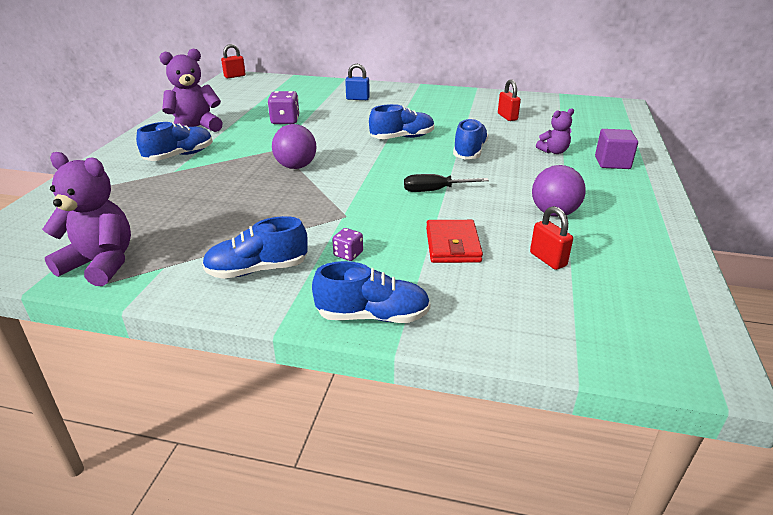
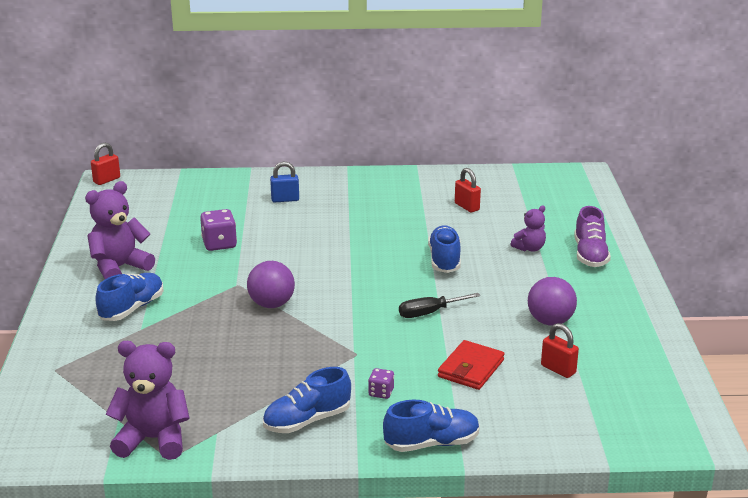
camera: 15 degrees left, 5 degrees down
(402, 138) = (365, 251): blue shoe -> none
(452, 245) = (471, 368): red wallet -> red wallet turned 45 degrees clockwise
(612, 162) = (590, 255): purple cube -> purple shoe

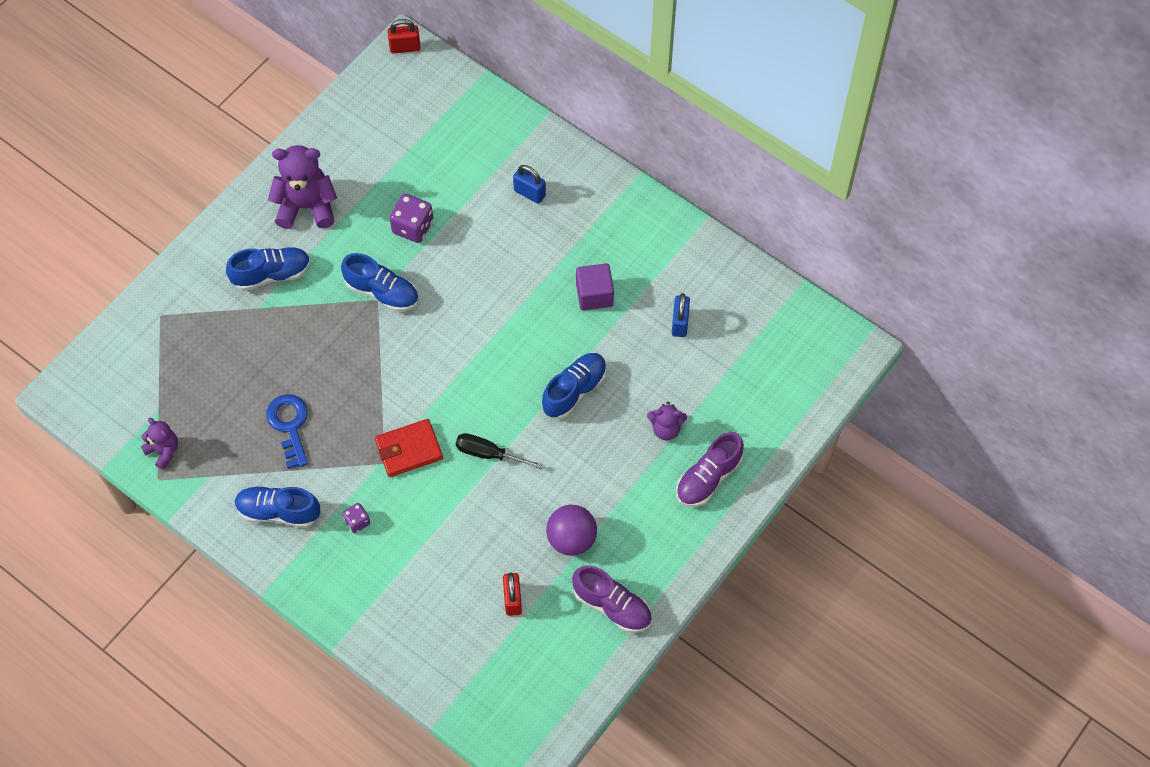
camera: 40 degrees right, 35 degrees up
(153, 439) = (163, 451): purple teddy bear -> purple teddy bear, size x0.56
(252, 372) = (289, 425): none -> blue key
(271, 304) = (378, 348): purple ball -> none
(393, 219) = (594, 295): none -> purple cube
(431, 443) = (338, 604): blue shoe -> blue shoe (382, 292)
(467, 207) = (680, 323): red padlock -> blue padlock
(471, 368) = (449, 546): red wallet -> red wallet (409, 450)
(628, 336) = (612, 606): none -> purple shoe

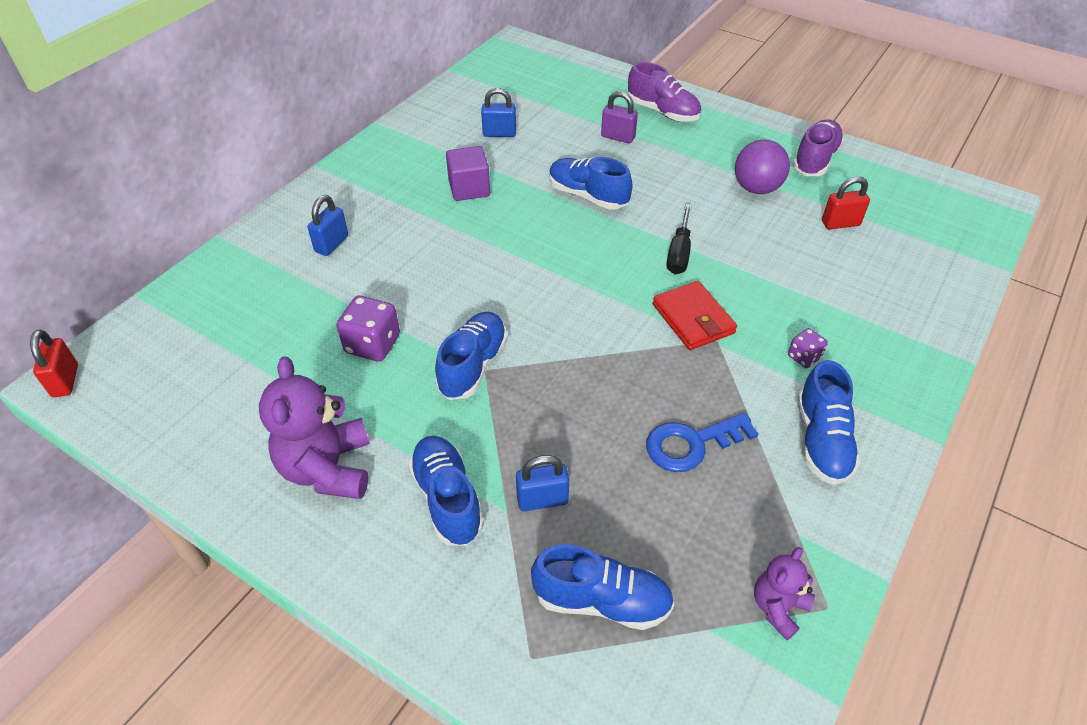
camera: 95 degrees left, 15 degrees down
(186, 355) = (602, 601): none -> blue shoe
(261, 329) = (542, 500): none -> blue padlock
(666, 428) = (618, 137): purple teddy bear -> purple padlock

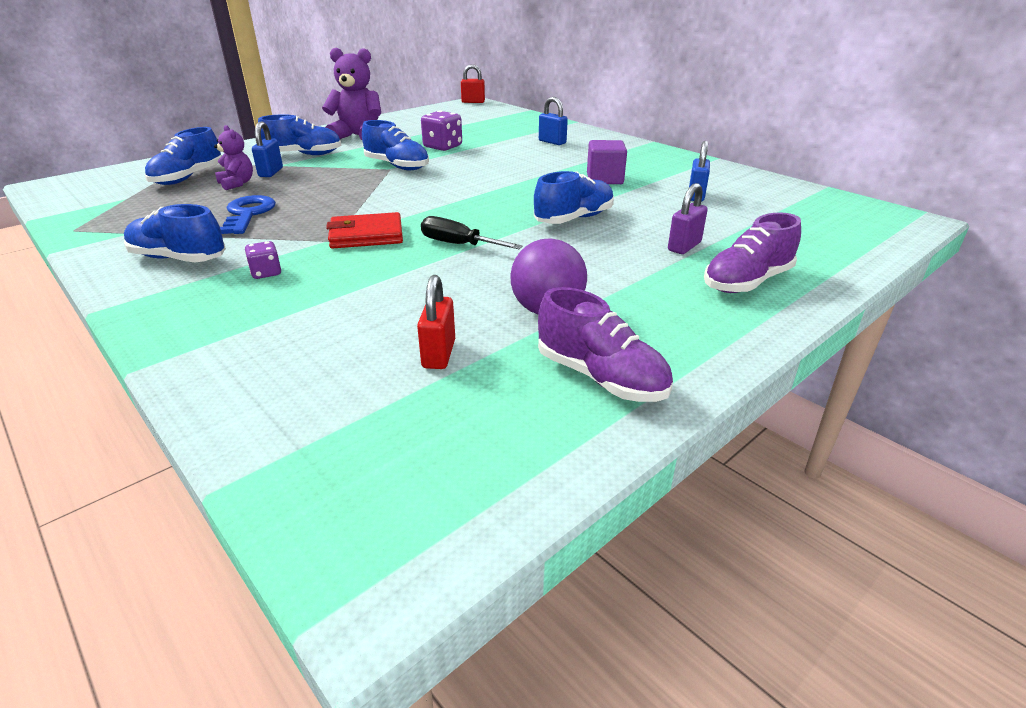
camera: 105 degrees right, 15 degrees down
(778, 607) = (101, 216): purple teddy bear -> purple teddy bear (237, 184)

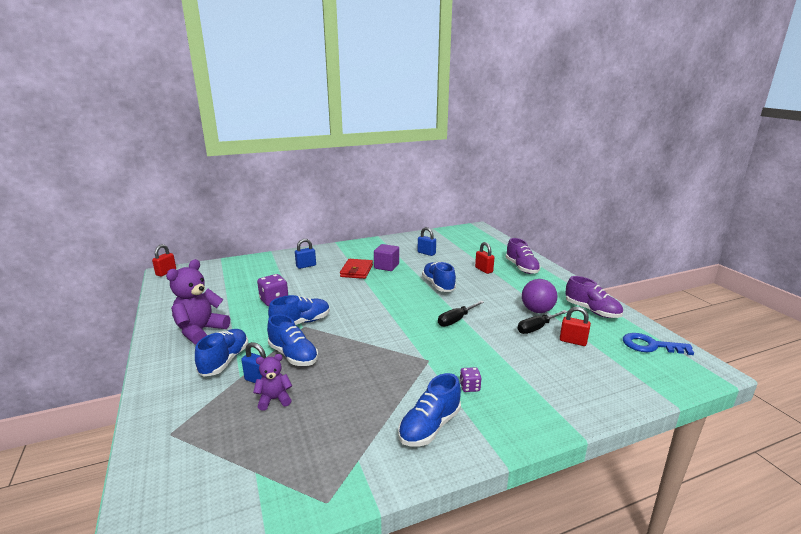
camera: 70 degrees left, 10 degrees down
(188, 178) = (227, 430): blue shoe -> blue shoe (293, 355)
(248, 214) = (356, 394): blue key -> blue key (650, 346)
(366, 235) = (427, 347): red wallet -> red wallet (356, 271)
(472, 313) = (537, 328): none -> black screwdriver
(600, 377) = (592, 311): purple shoe -> purple shoe turned 75 degrees clockwise
(684, 246) = (484, 270): purple padlock -> red padlock

